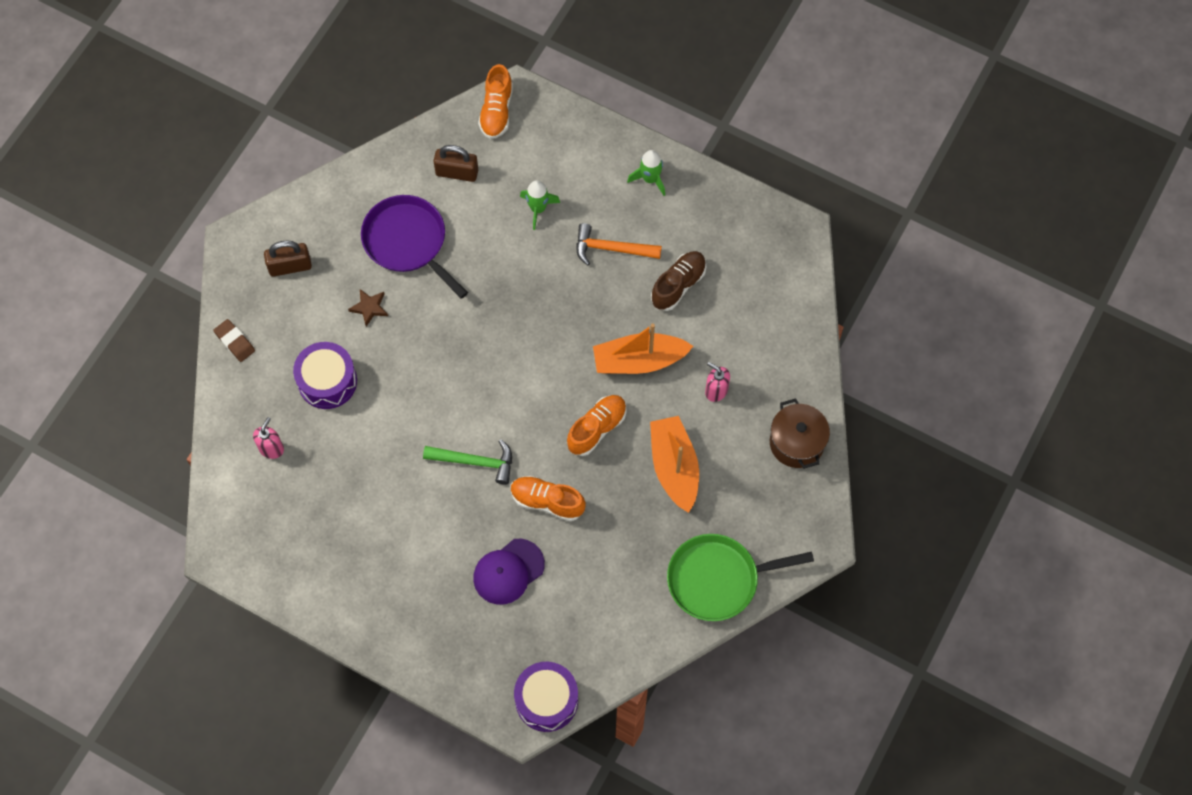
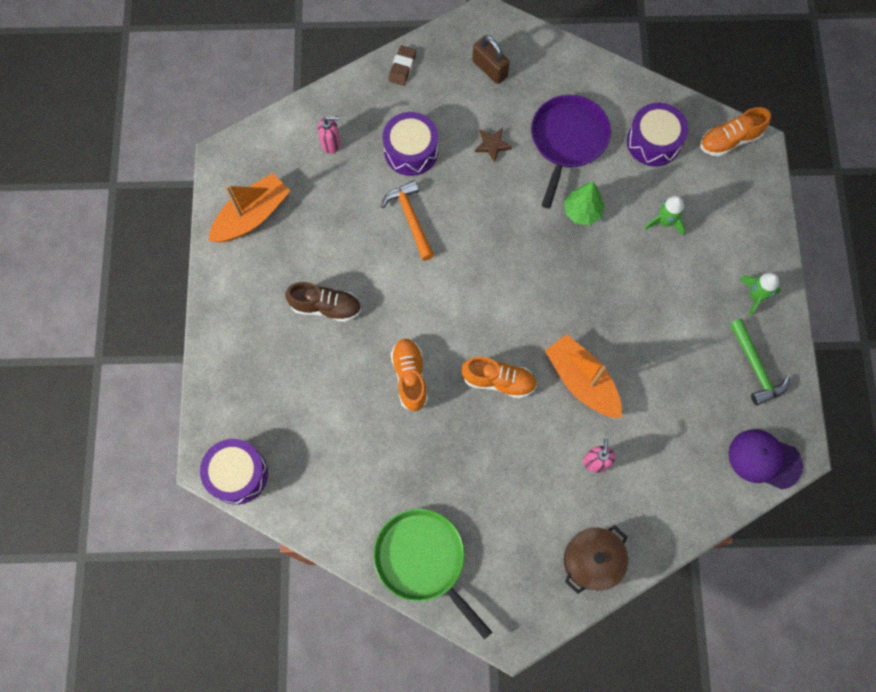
camera: 60 degrees right, 5 degrees up
(457, 172) = (653, 142): brown padlock -> purple drum
(475, 462) = (411, 300): green hammer -> green hammer (755, 368)
(484, 270) = (582, 211): none -> green tree
(508, 571) = (331, 380): purple cap -> purple cap (764, 459)
(611, 249) = (669, 300): orange hammer -> orange hammer (410, 218)
(674, 467) = (503, 465): orange boat -> orange boat (252, 216)
(678, 285) = (672, 375): brown shoe -> brown shoe (326, 307)

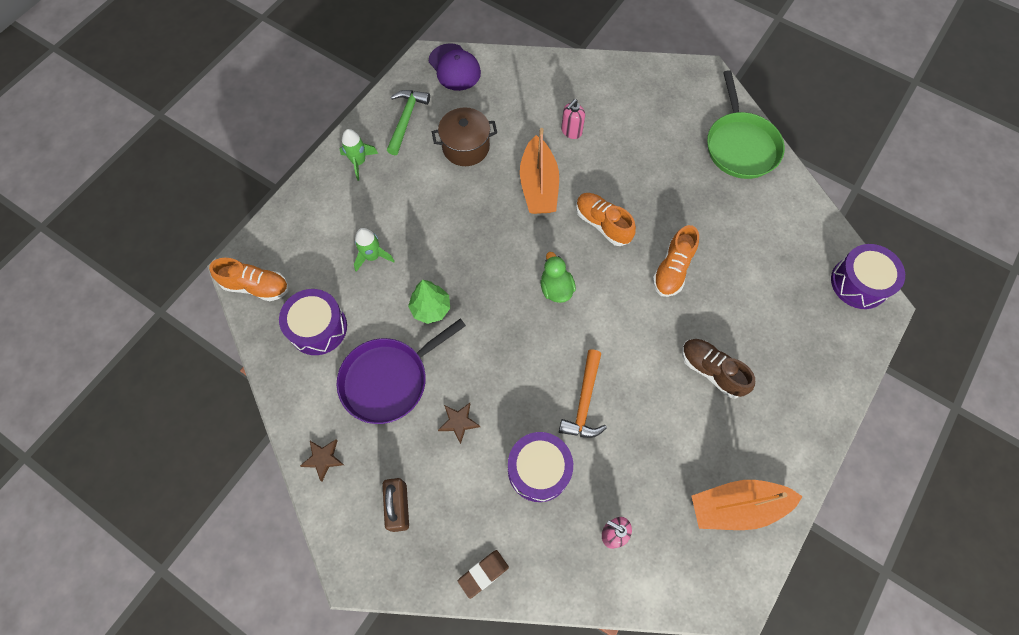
camera: 145 degrees left, 5 degrees down
(496, 294) = (556, 288): none -> green duck
(566, 63) = (323, 459): none -> brown star
(591, 561) = (620, 81): brown pot -> brown pot (466, 147)

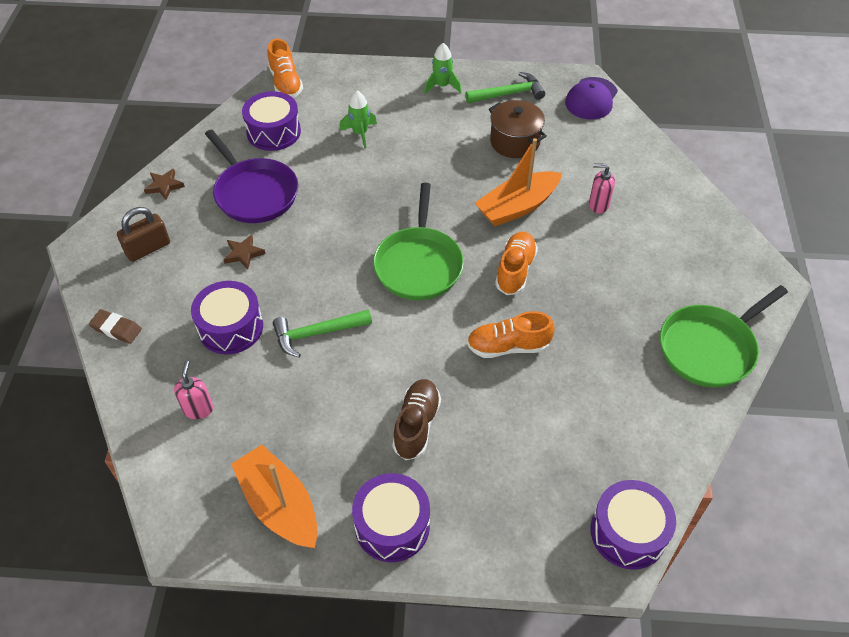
camera: 60 degrees right, 15 degrees down
(388, 380) = (254, 193): purple pan -> purple pan turned 150 degrees counterclockwise
(431, 308) = (338, 190): green tree -> none
(556, 288) = (419, 264): green duck -> green pan
(584, 402) = (316, 334): orange hammer -> green hammer
(790, 432) = (392, 525): none -> purple drum

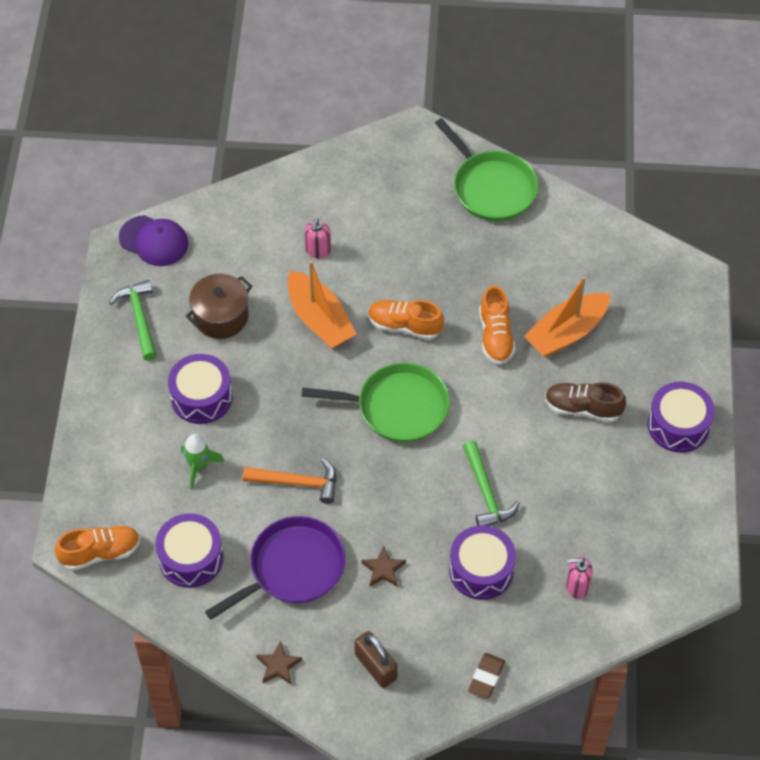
camera: 90 degrees left, 5 degrees up
(279, 505) = (668, 509): orange boat -> orange boat (566, 332)
(339, 195) = (298, 483): none -> orange hammer
(442, 86) = (120, 384): green rocket -> none
(628, 532) = (669, 266): purple drum -> purple drum (201, 397)

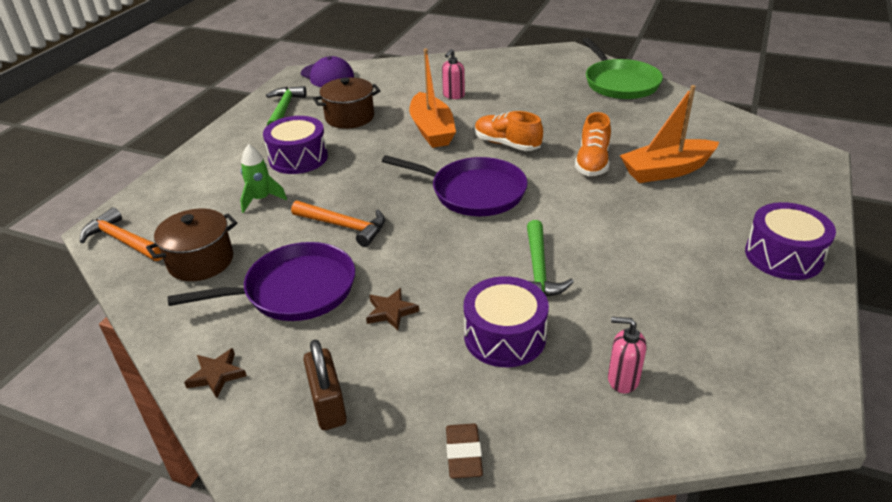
camera: 20 degrees right, 20 degrees down
(100, 553) = (122, 240): orange shoe -> orange hammer
(191, 558) = (201, 261): purple drum -> brown pot
(397, 407) = (474, 192): green pan -> purple pan
(486, 677) = (463, 454): brown eraser -> brown eraser turned 45 degrees counterclockwise
(583, 408) = (670, 224): brown shoe -> none

